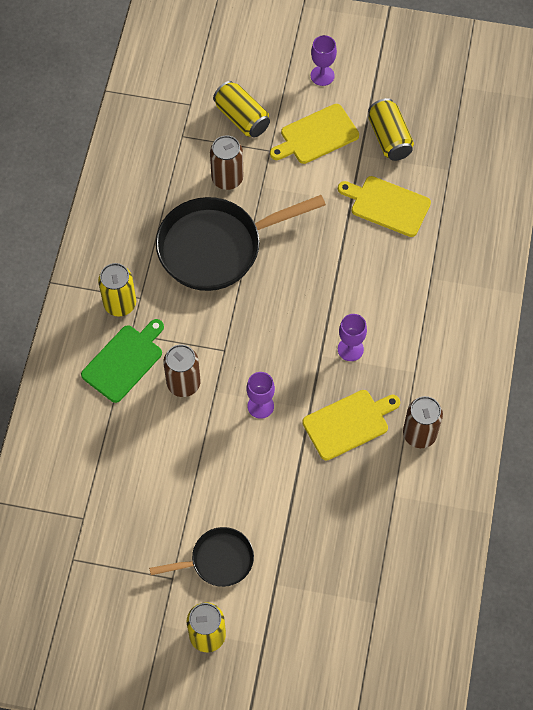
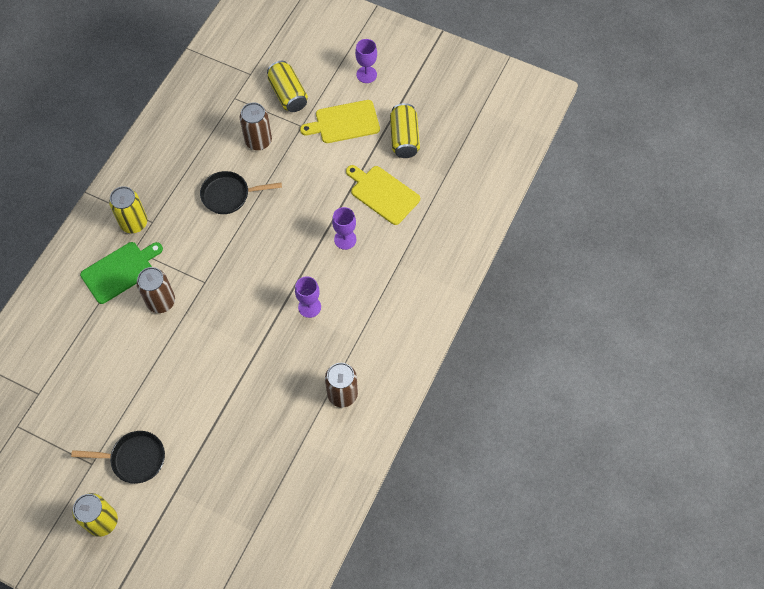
camera: 15 degrees right, 0 degrees up
(216, 247) = (229, 195): black pan -> black pan, size x0.54
(260, 406) = (217, 336): purple goblet -> purple goblet (345, 239)
(348, 423) = (285, 369): yellow cutting board -> none

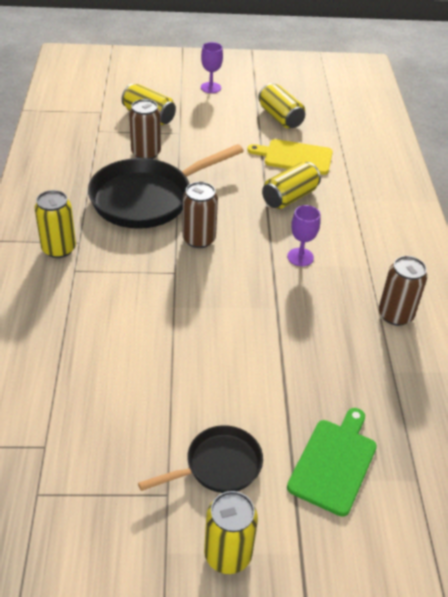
camera: 30 degrees left, 20 degrees down
(120, 271) = (71, 293): green cutting board -> green cutting board (334, 462)
(161, 301) = (138, 304): brown can -> brown can (199, 239)
(229, 195) = (147, 198): black pan -> black pan, size x1.84
(344, 122) = (217, 121): yellow cutting board -> none
(345, 239) = (289, 197): purple goblet -> yellow can

